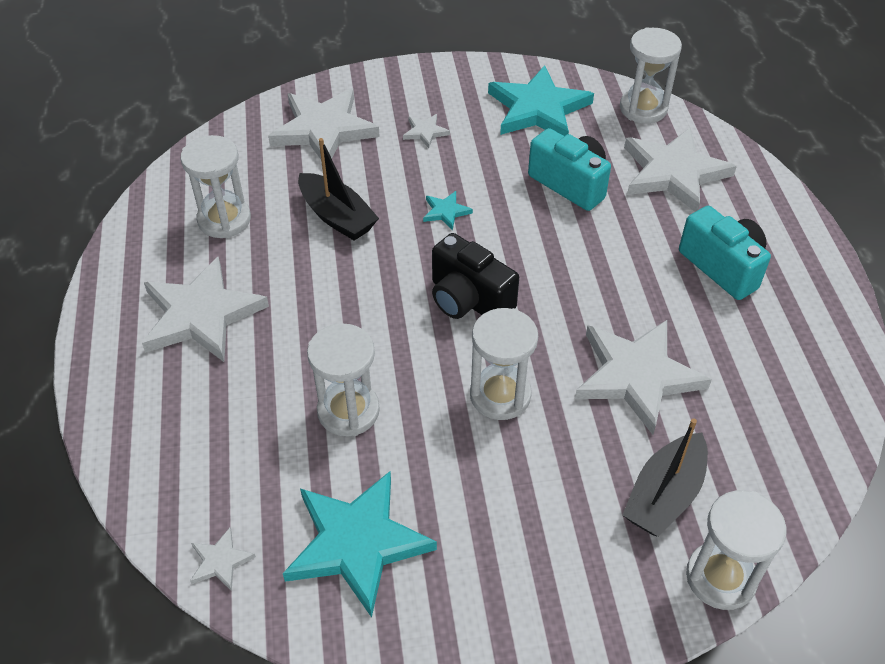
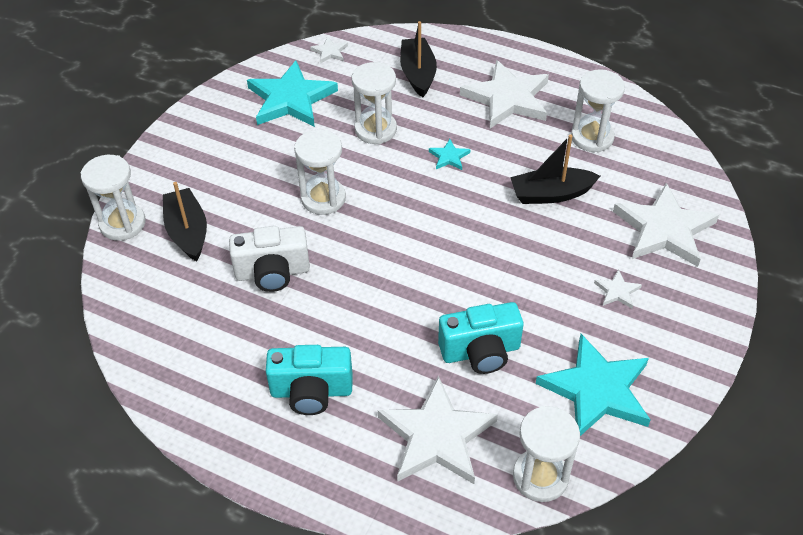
camera: 125 degrees right, 0 degrees up
(207, 426) = (418, 74): none -> black boat
(446, 211) = (509, 256): turquoise star -> turquoise star (449, 157)
(469, 300) = (412, 224): black camera -> none
(636, 376) = (272, 272): white star -> white camera

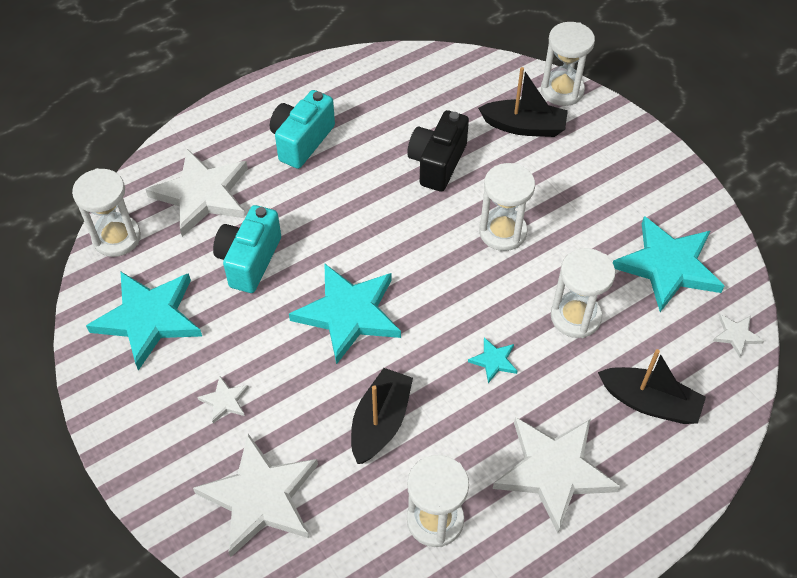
camera: 120 degrees right, 5 degrees up
(272, 272) = (437, 163): white camera -> black camera
(478, 256) = (348, 314): none -> turquoise star

